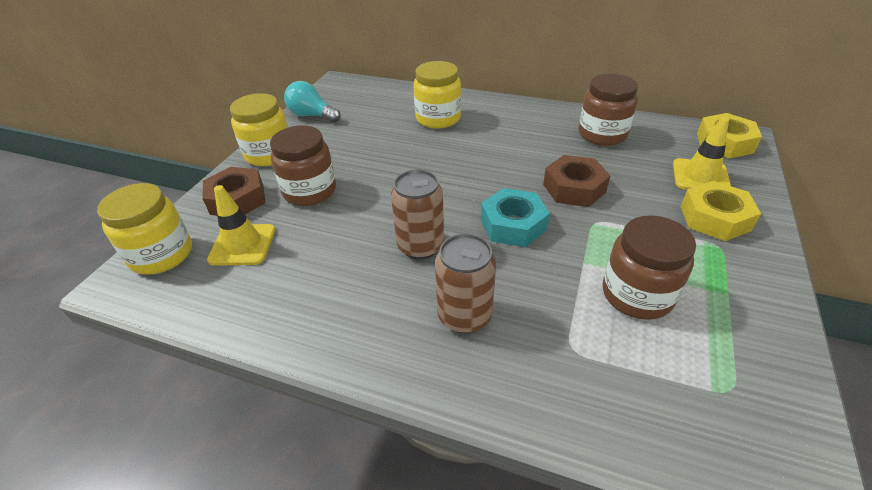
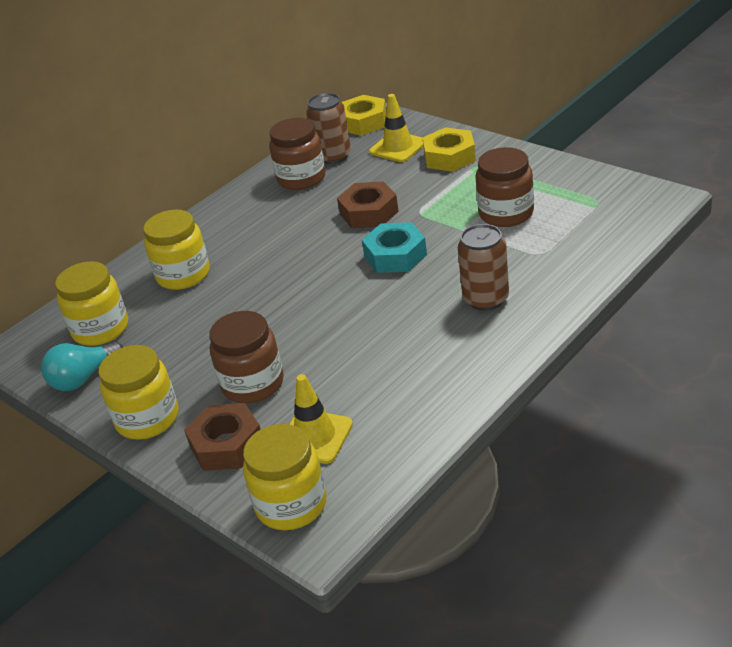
camera: 65 degrees left, 5 degrees down
(365, 105) = (101, 329): none -> yellow jar
(420, 246) = (391, 313): brown can -> brown can (333, 156)

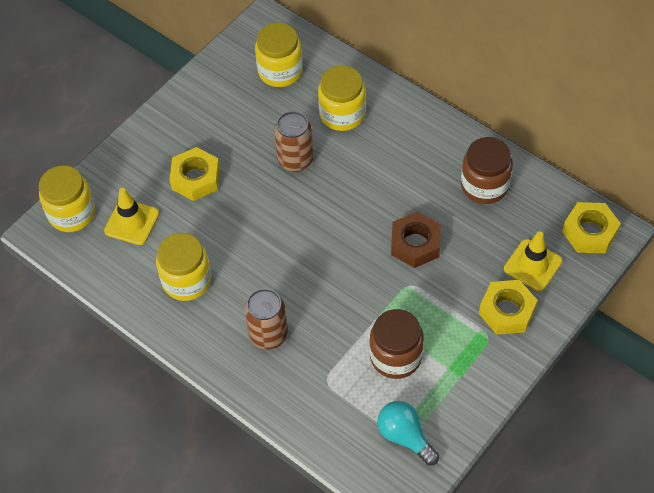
camera: 85 degrees right, 20 degrees up
(83, 378) = (224, 72): turquoise light bulb -> turquoise light bulb (405, 436)
(147, 419) = (172, 119): yellow jar -> yellow jar (187, 280)
(227, 445) = (135, 170): brown nut -> none
(253, 384) = (196, 178): brown jar -> yellow nut
(333, 156) = (522, 209): brown can -> brown can (295, 160)
(395, 255) = (343, 267): turquoise nut -> none

